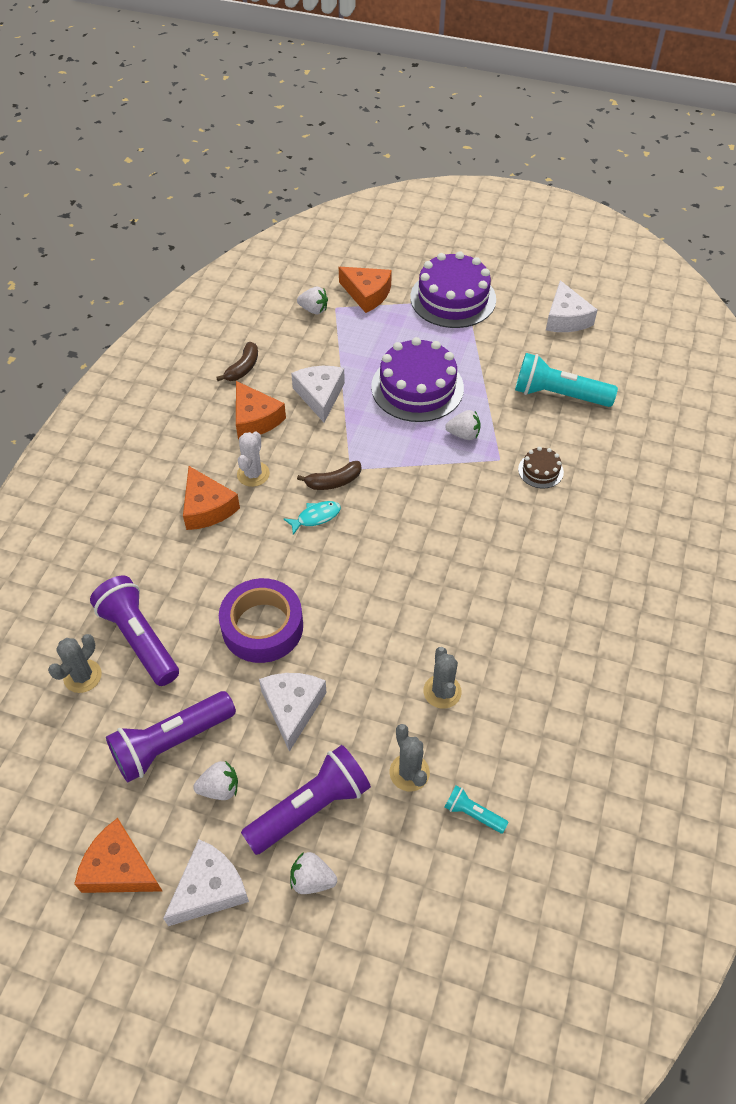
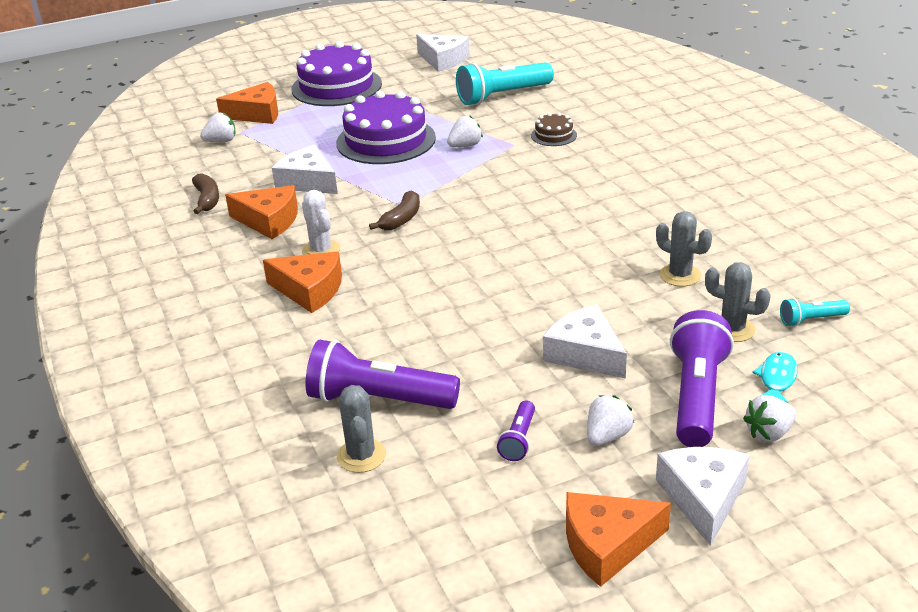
camera: 40 degrees left, 20 degrees down
(171, 743) = (519, 440): purple flashlight -> purple flashlight, size x0.48
(262, 626) = (480, 326): purple tape -> none
(316, 517) = (419, 244): turquoise fish -> turquoise fish (777, 379)

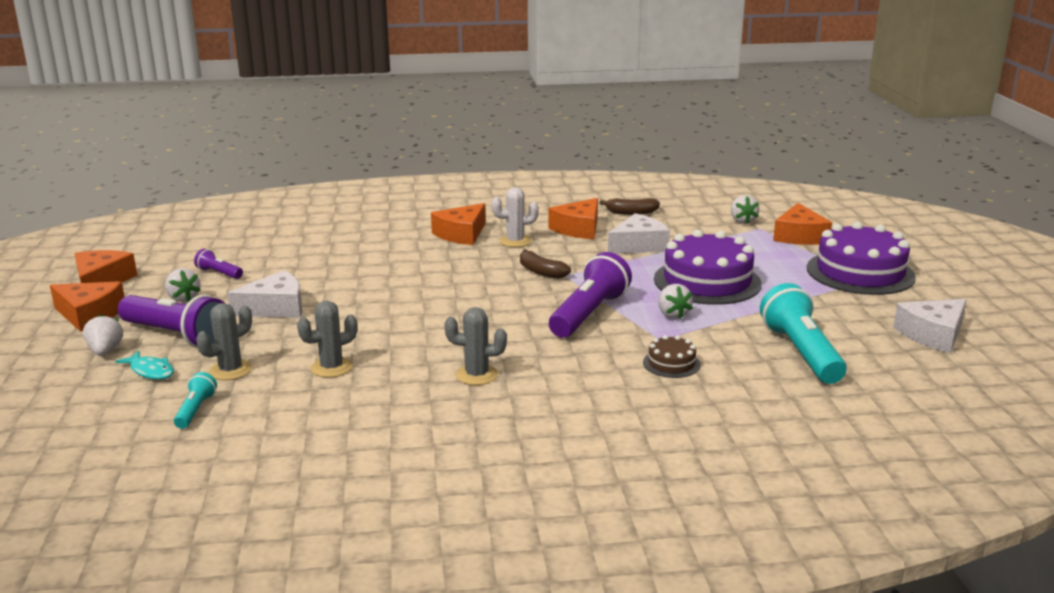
camera: 105 degrees right, 10 degrees down
(361, 456) = (265, 233): grey cactus -> grey cactus (477, 375)
(378, 399) = (311, 242): purple flashlight -> purple flashlight (588, 314)
(703, 498) = (89, 315): white cheese -> orange cheese

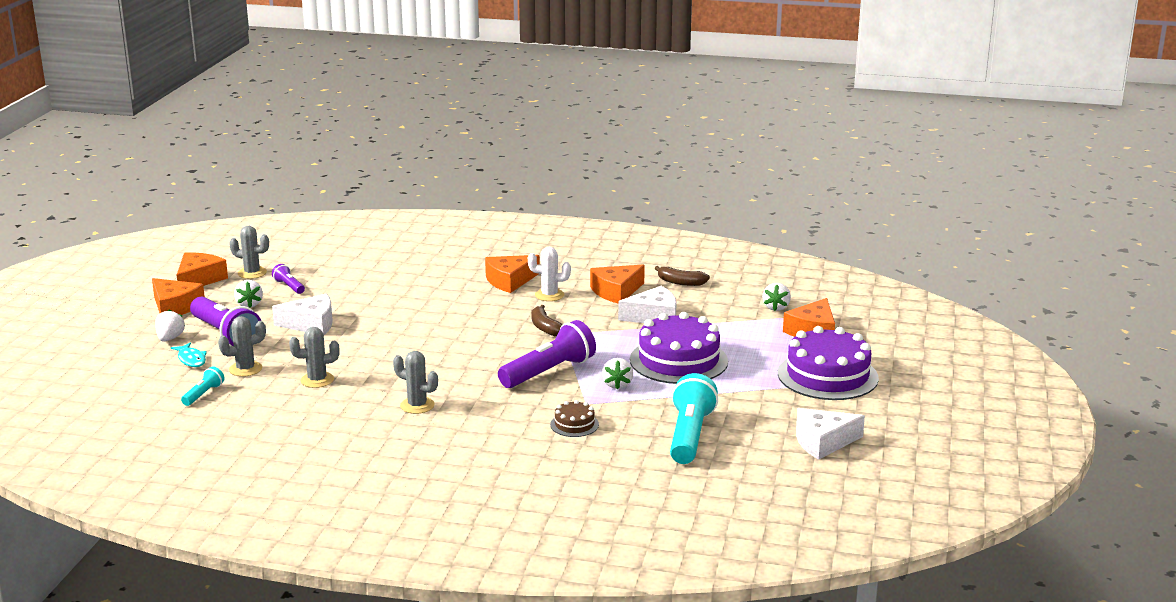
camera: 20 degrees right, 0 degrees up
(164, 266) = (252, 273): none -> grey cactus

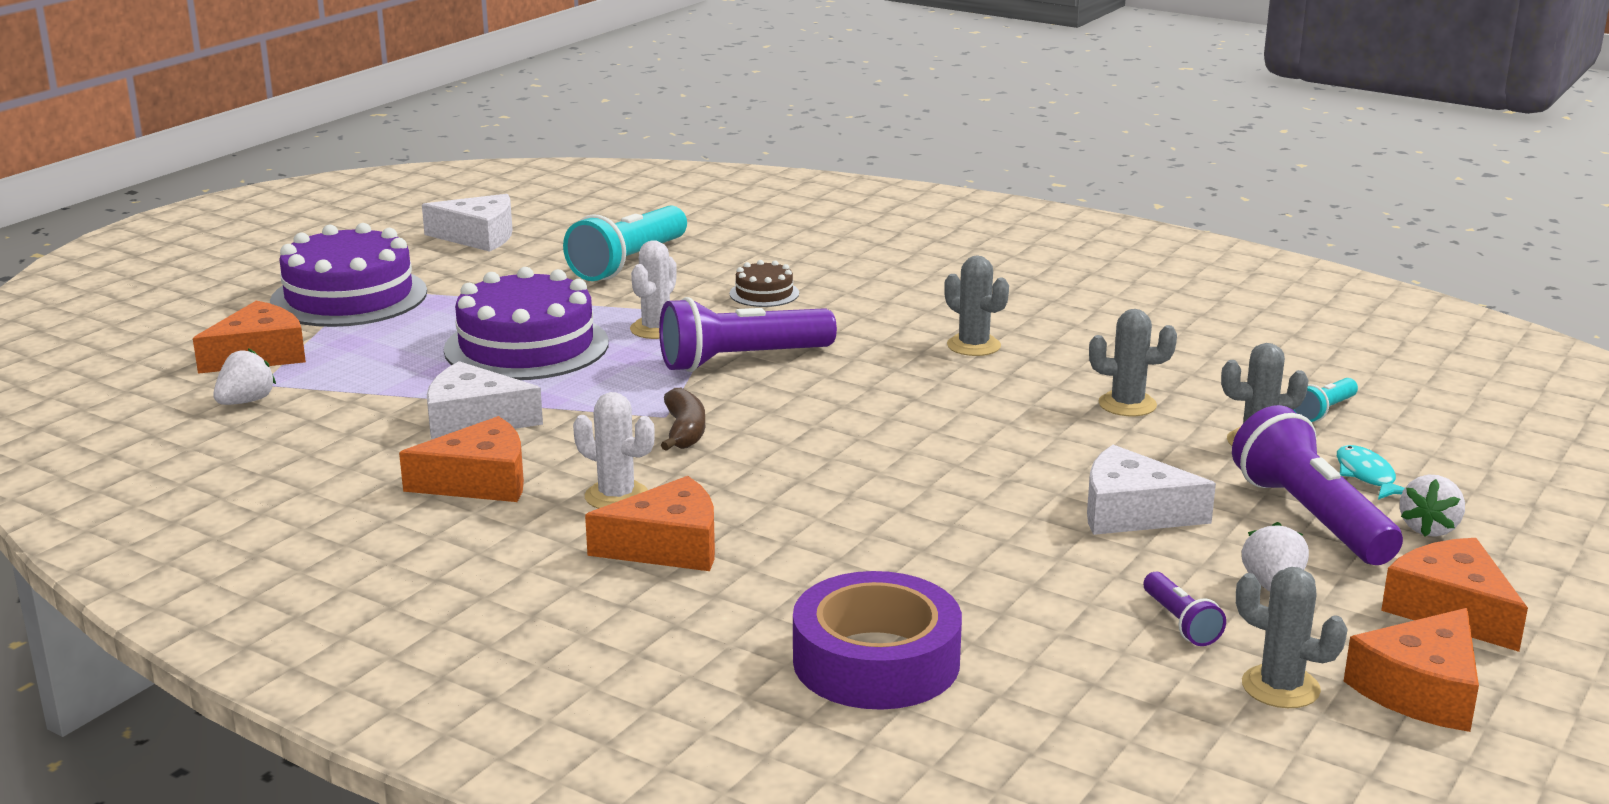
camera: 160 degrees left, 0 degrees up
(403, 259) = (876, 661): none -> purple tape
(617, 385) = (656, 329): white strawberry -> white cactus
(681, 282) = (332, 480): brown banana -> none

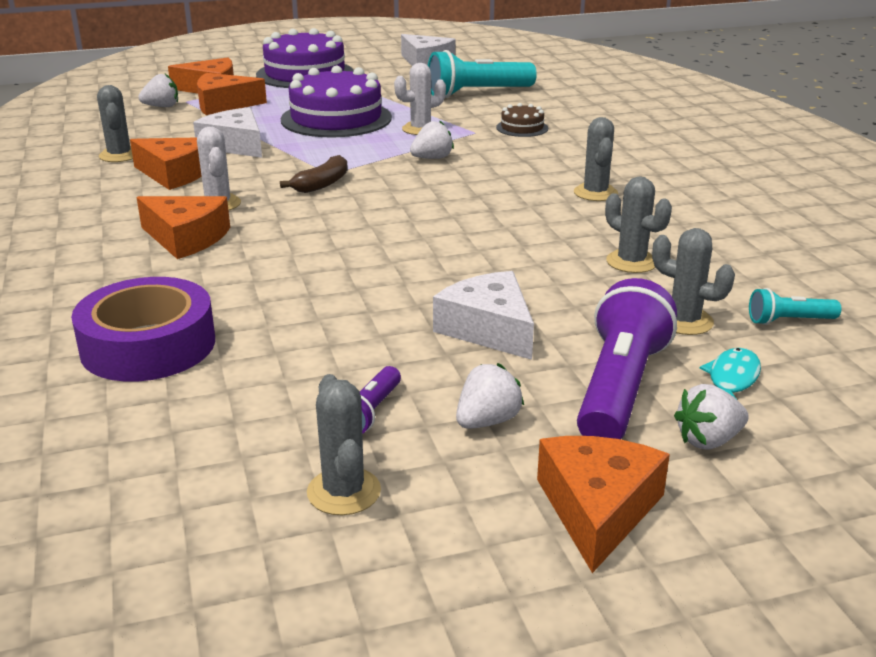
camera: 40 degrees right, 5 degrees up
(346, 484) = (119, 155): none -> grey cactus
(741, 360) = (432, 158): purple flashlight -> white strawberry
(1421, 690) = (443, 554): orange cheese -> orange cheese (224, 105)

